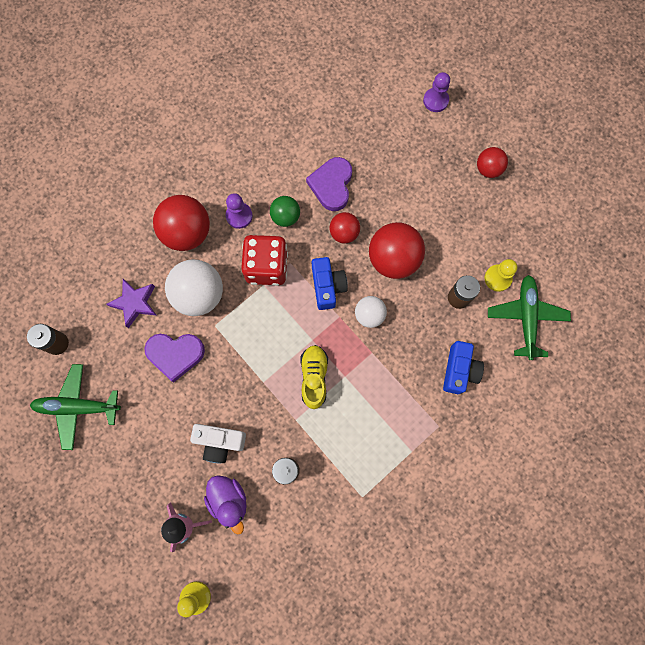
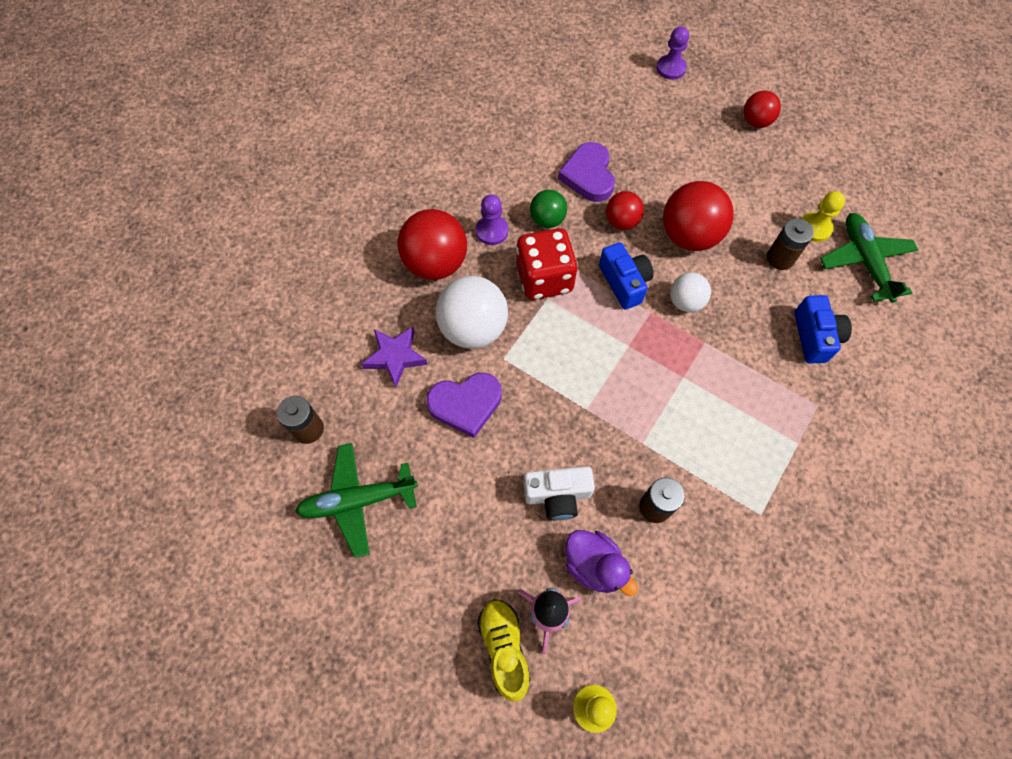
camera: 15 degrees left, 10 degrees down
(314, 377) = (647, 388): yellow shoe -> yellow shoe (504, 648)

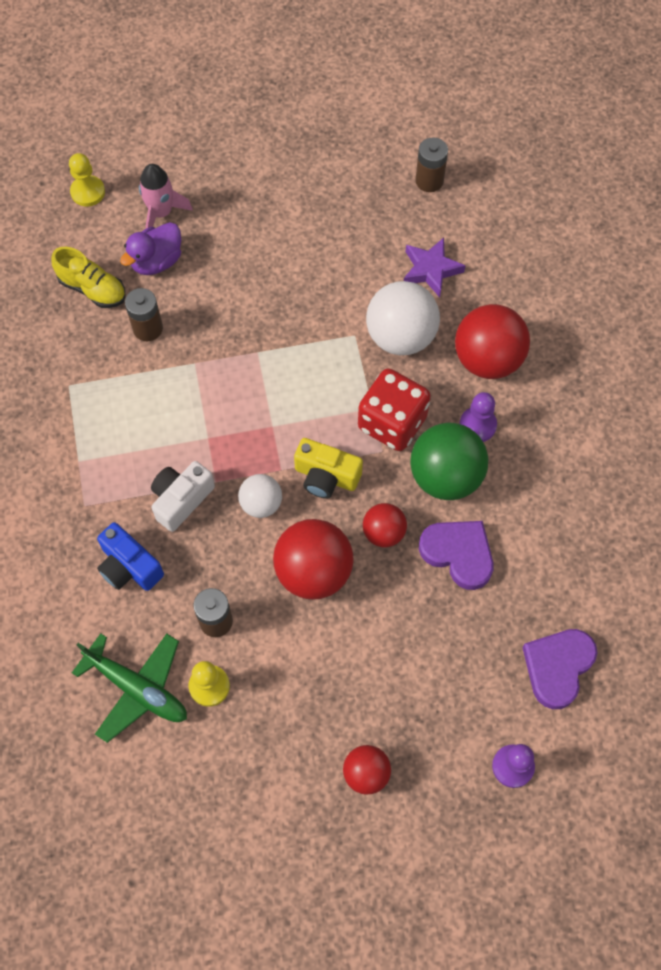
camera: 135 degrees right, 0 degrees up
(357, 501) = (346, 171): green plane -> none
(465, 404) = (345, 282): purple heart -> purple heart (558, 667)
(504, 648) = (170, 176): yellow shoe -> yellow shoe (92, 289)
(547, 220) = (445, 476): green ball -> green ball, size x1.76
(557, 495) = (221, 280): white camera -> white camera (181, 500)
(594, 565) = (156, 261): purple duck -> purple duck turned 45 degrees counterclockwise
(624, 282) = (326, 476): blue camera -> yellow camera

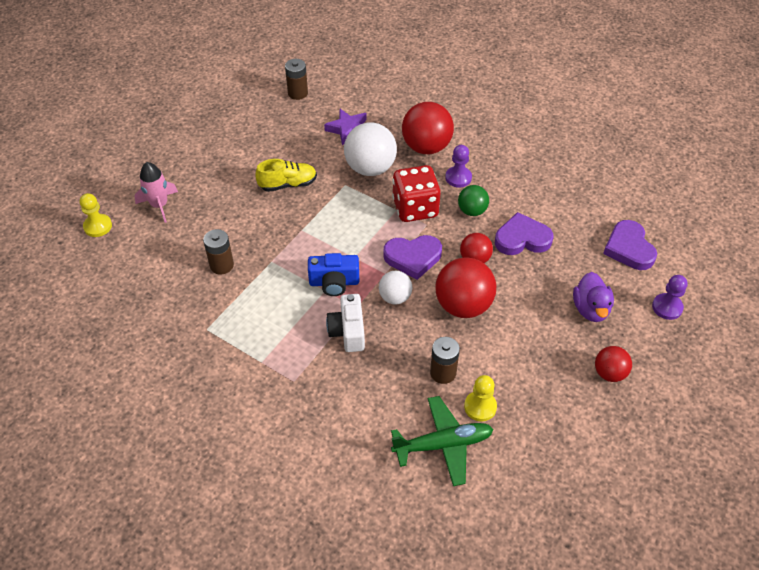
camera: 45 degrees left, 15 degrees down
(92, 289) = (161, 271): yellow shoe -> yellow shoe (288, 184)
(129, 567) = (360, 388): blue camera -> blue camera (334, 282)
(156, 261) = (186, 230): purple duck -> purple duck (590, 309)
(326, 476) = (413, 257): yellow camera -> purple heart
(445, 476) = (472, 211): green ball -> green ball, size x0.57

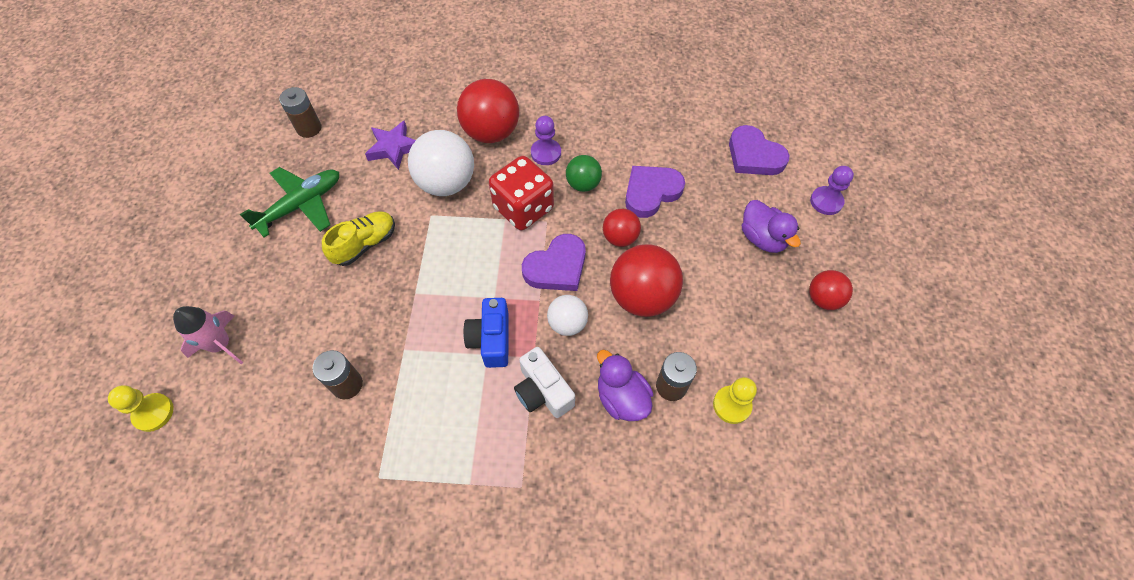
camera: 30 degrees left, 10 degrees up
(334, 282) = (491, 339): blue camera -> blue camera turned 120 degrees clockwise
(401, 362) = (621, 398): none -> purple duck
(443, 444) = (724, 471): green plane -> green plane (301, 205)

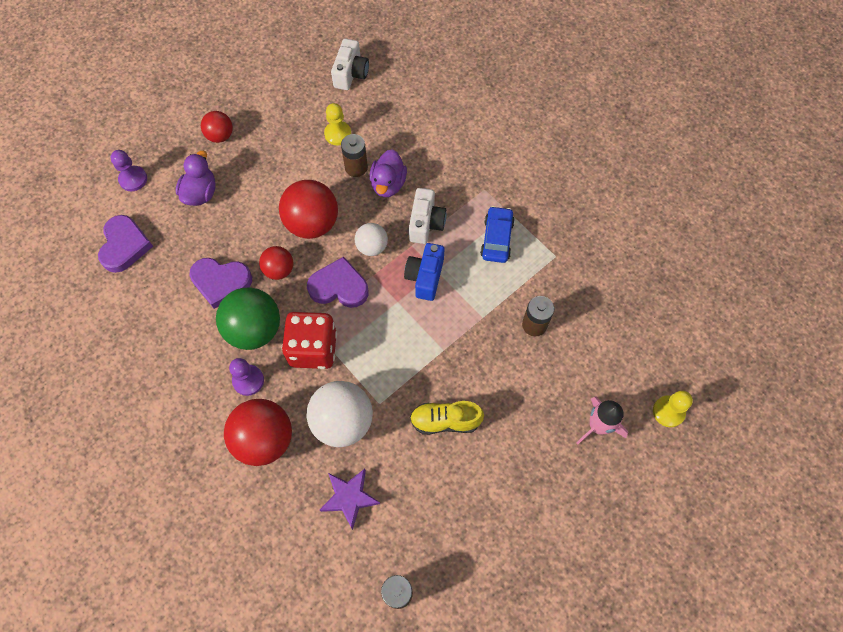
camera: 135 degrees left, 5 degrees up
(301, 205) = (464, 505): green plane -> none
(457, 440) = (496, 239): none -> blue car
(491, 339) = (425, 277): blue camera -> blue camera turned 150 degrees clockwise
(583, 184) = (254, 330): green ball -> green ball, size x1.76
(813, 494) = (351, 74): none -> white camera

